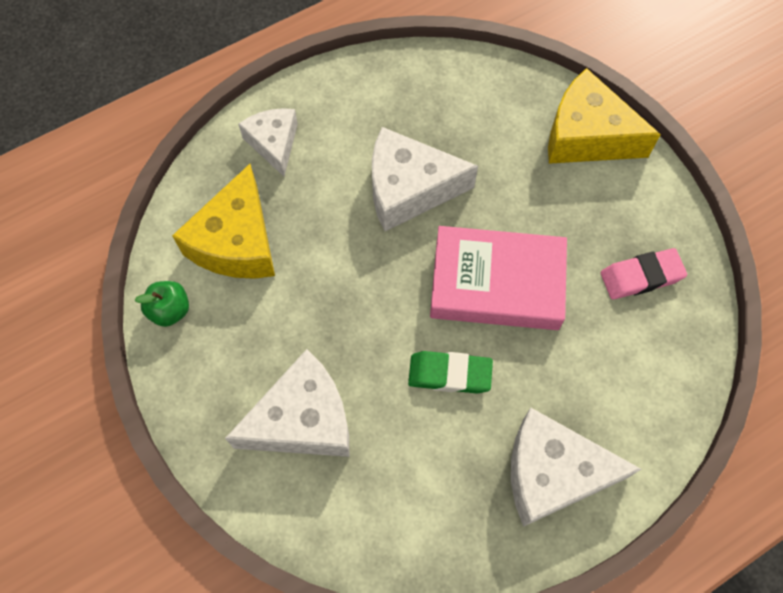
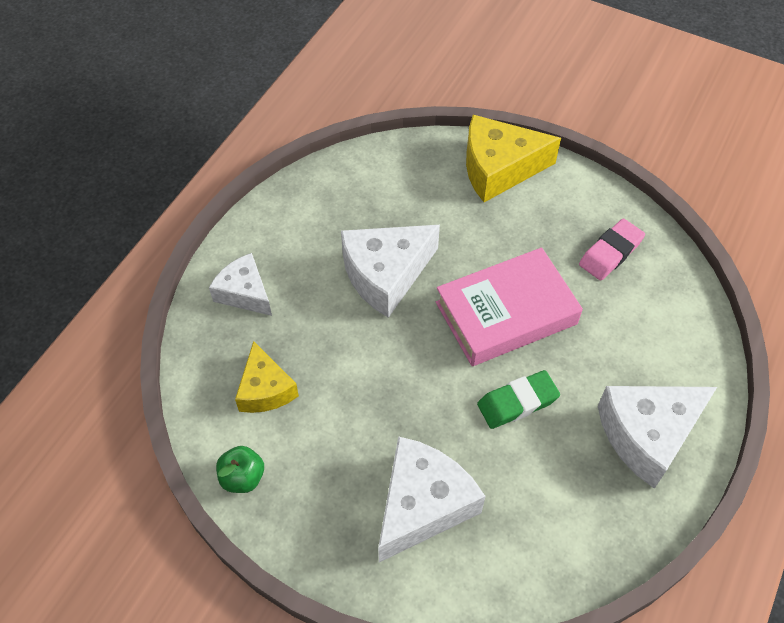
camera: 30 degrees left, 10 degrees down
(236, 242) = (265, 389): yellow cheese -> yellow cheese, size x0.63

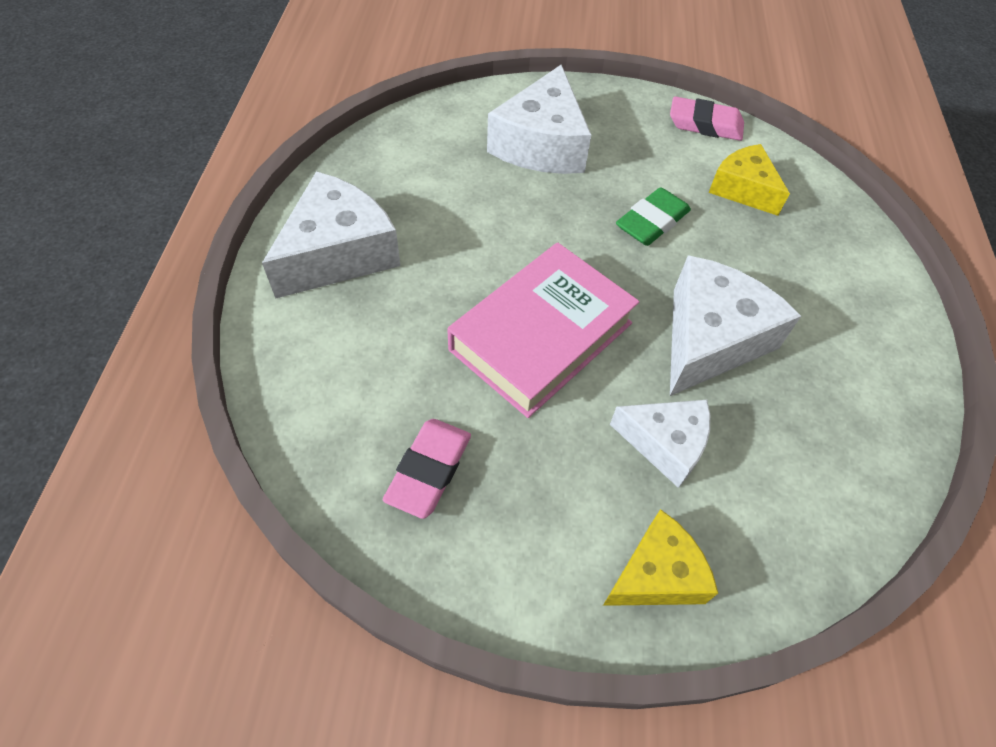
camera: 155 degrees right, 0 degrees up
(242, 477) = (705, 124): green apple -> pink eraser
(244, 293) = (845, 269): white cheese -> white cheese (665, 444)
(499, 168) = (656, 574): yellow cheese -> yellow cheese, size x0.63
(517, 402) = (489, 245): green eraser -> green eraser (652, 222)

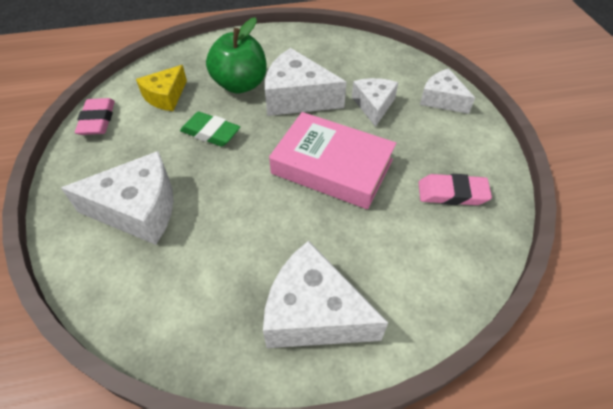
camera: 105 degrees left, 5 degrees down
(656, 574) = (442, 99): yellow cheese -> white cheese
(758, 274) = (240, 84): none -> green apple

